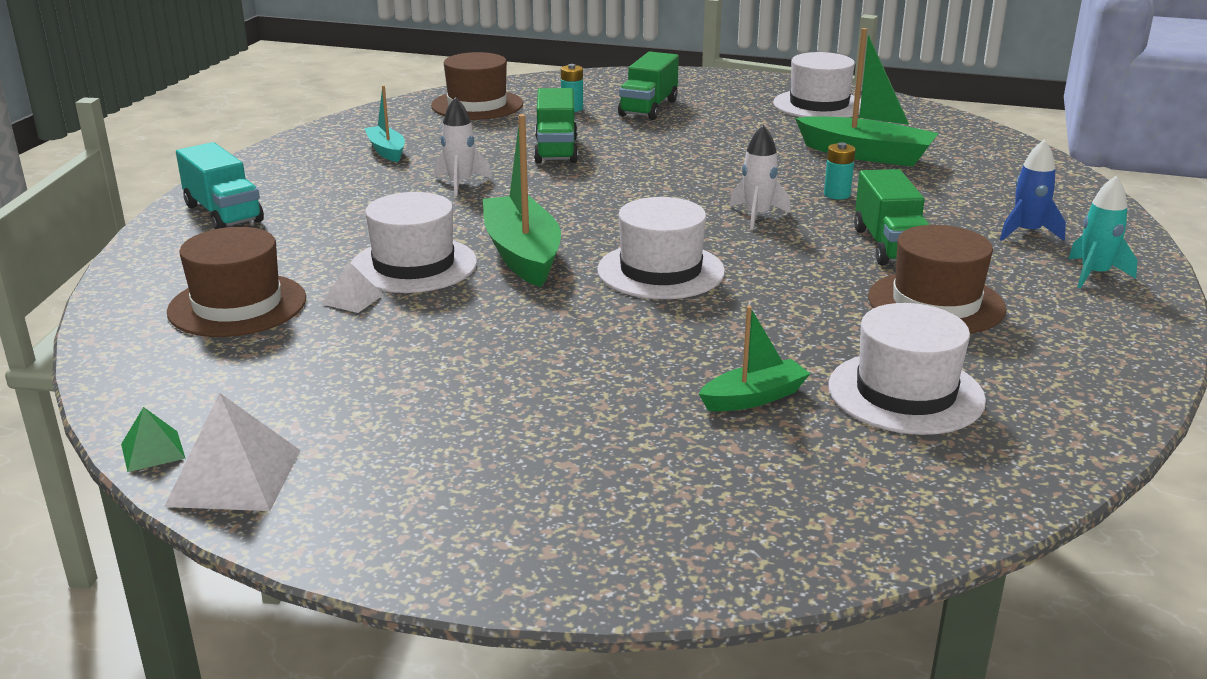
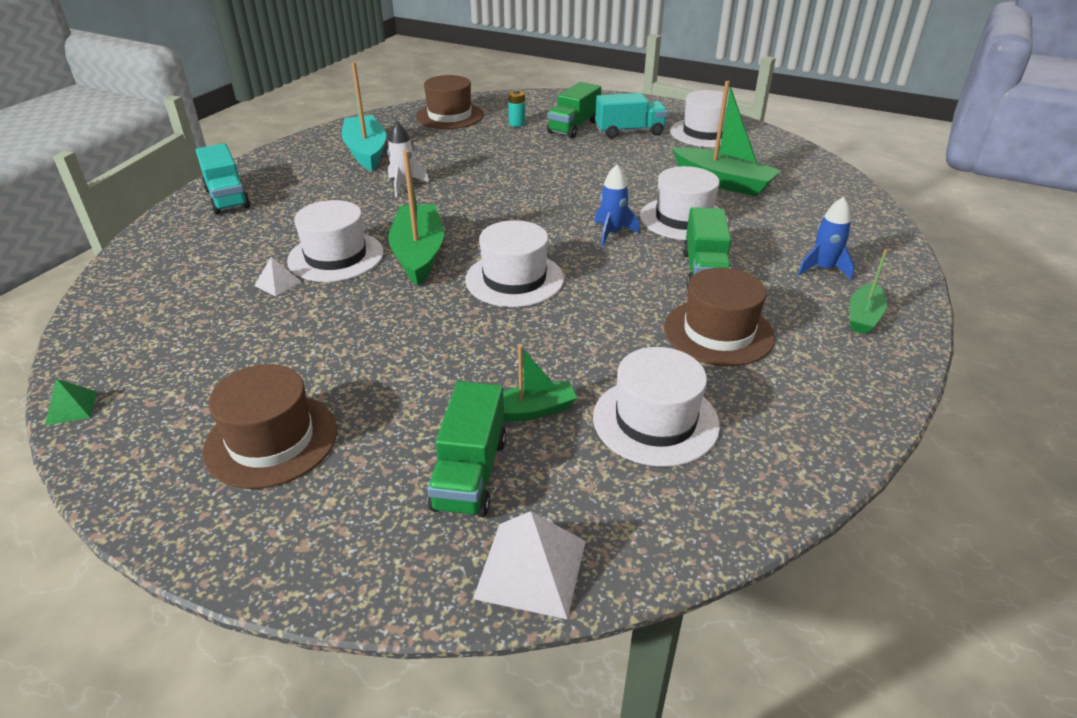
camera: 10 degrees right, 10 degrees up
(235, 477) = (114, 440): white pyramid -> white pyramid (531, 569)
(237, 305) = (196, 281): brown hat -> brown hat (271, 440)
(386, 151) = (366, 152): turquoise boat -> turquoise boat, size x1.78
(556, 150) = (488, 160): green truck -> green truck (470, 473)
(723, 109) = (629, 132): none -> turquoise truck
(757, 216) = (612, 233): white rocket -> blue rocket
(837, 194) = (683, 218): turquoise battery -> white hat
(1094, 274) = (863, 316): turquoise rocket -> green boat

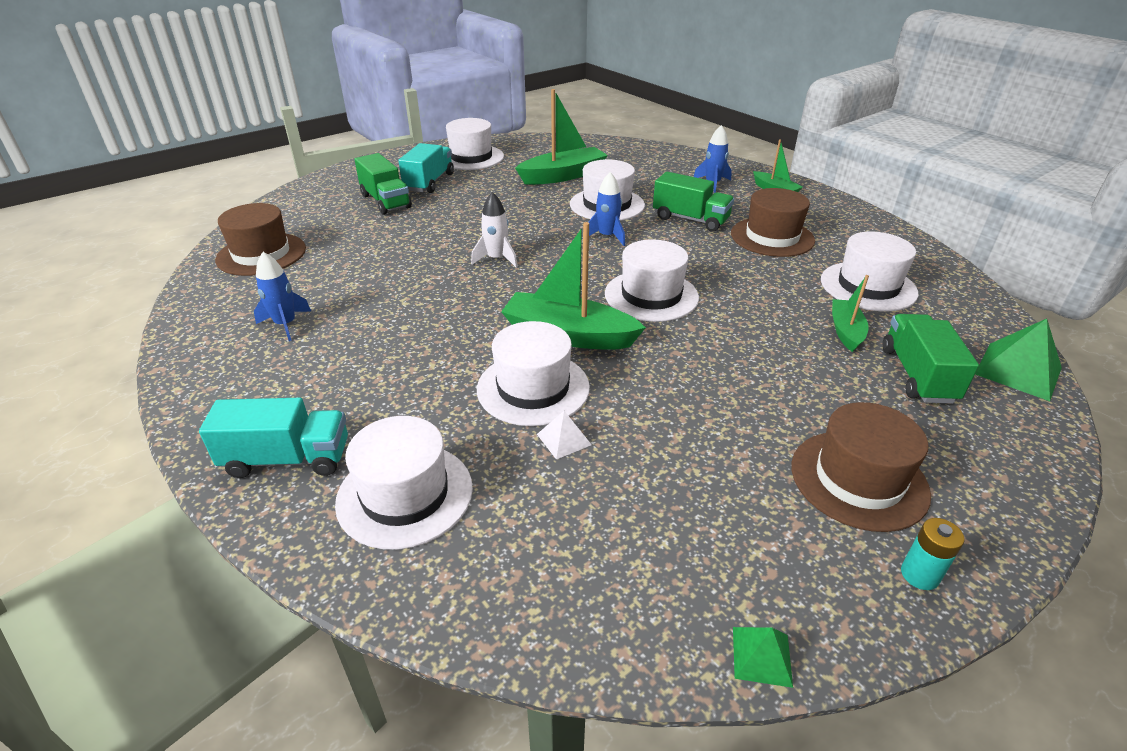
camera: 65 degrees left, 0 degrees up
(204, 242) = (405, 494): none -> white hat
(366, 152) = (286, 324): turquoise boat -> blue rocket
(404, 185) = (406, 315): white rocket -> white rocket (496, 259)
(470, 473) = (917, 375): green truck -> green truck turned 120 degrees counterclockwise
(517, 124) = (338, 224): turquoise battery -> turquoise battery (919, 575)
(531, 569) = (1018, 370): white pyramid -> green pyramid

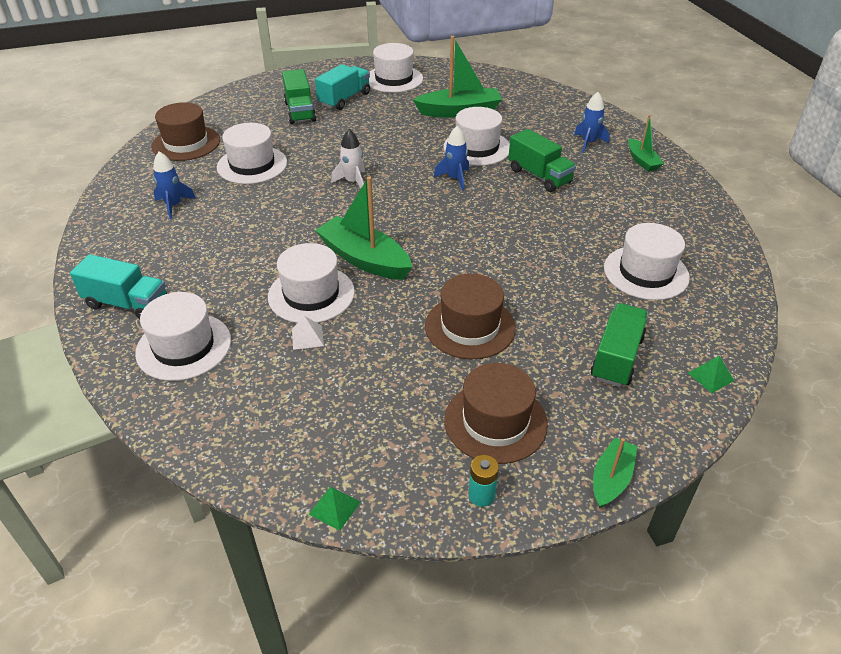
camera: 20 degrees right, 5 degrees up
(651, 295) = (452, 240): white hat -> white hat (252, 165)
(772, 237) = (599, 208): brown hat -> brown hat (470, 327)
(845, 331) = (589, 307): green boat -> green boat (611, 479)
(1018, 370) = (710, 376): green pyramid -> green pyramid, size x0.54

